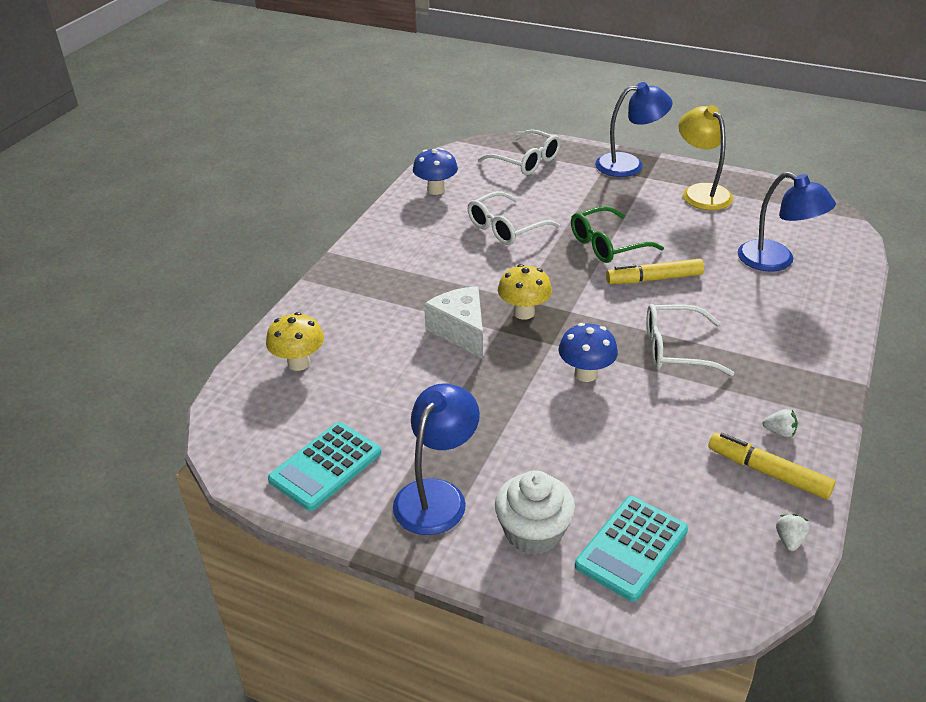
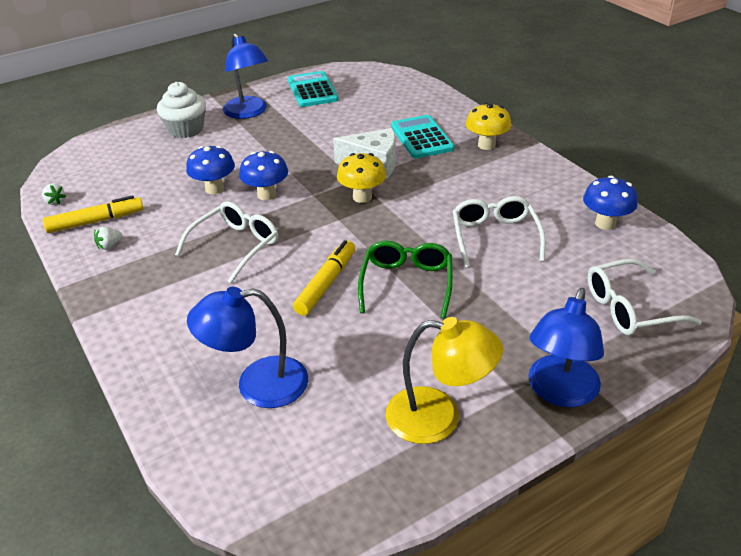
camera: 125 degrees right, 0 degrees up
(299, 363) = (410, 102): yellow mushroom -> yellow mushroom (486, 145)
(617, 418) = (214, 189): none -> blue mushroom
(631, 548) = (133, 152): turquoise calculator -> turquoise calculator (421, 138)

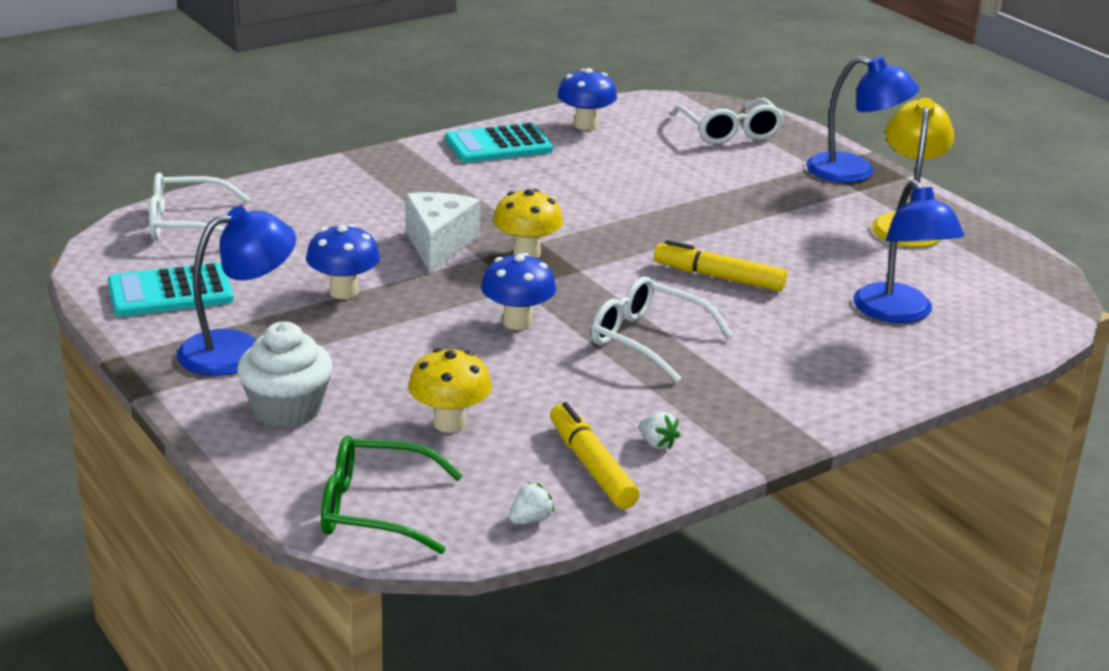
camera: 95 degrees left, 10 degrees down
(214, 189) = (498, 366): blue mushroom -> blue mushroom (344, 292)
(406, 284) = (711, 231): green glasses -> green glasses (376, 509)
(421, 138) = (368, 210): turquoise calculator -> turquoise calculator (498, 145)
(486, 145) = (399, 170): yellow mushroom -> yellow mushroom (449, 423)
(495, 237) = (616, 180): white glasses -> white glasses (188, 224)

